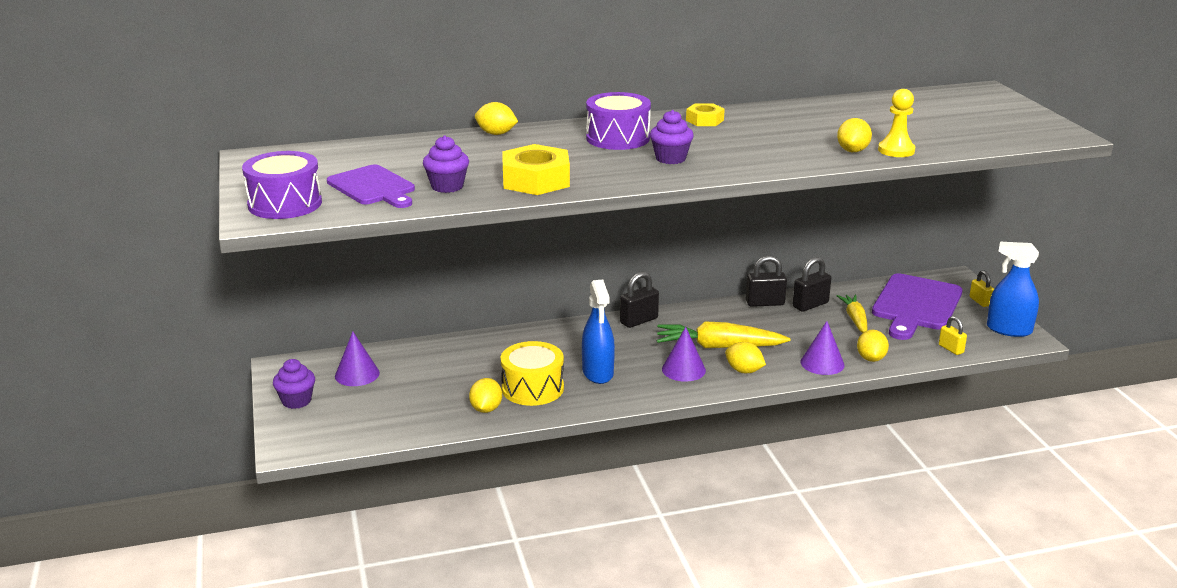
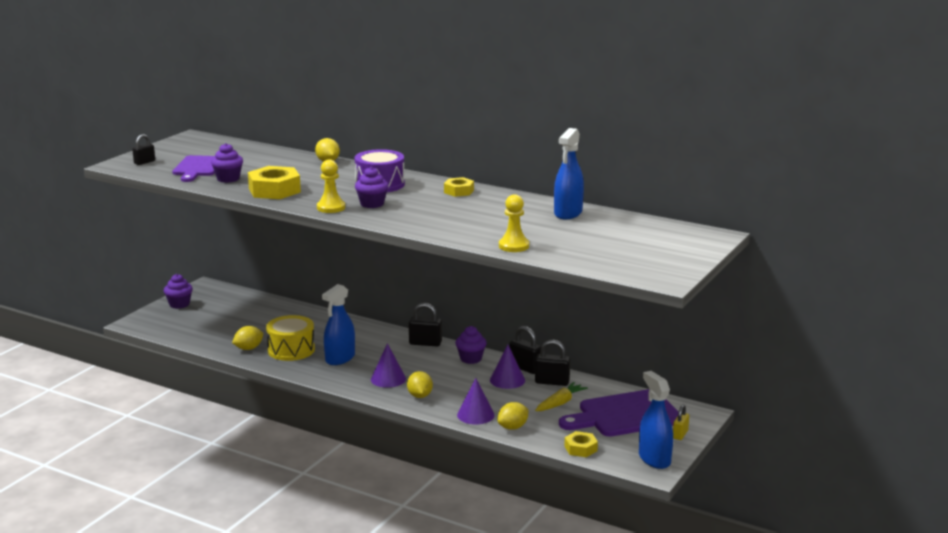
camera: 45 degrees right, 5 degrees down
(285, 204) = (144, 162): purple drum -> black padlock
(357, 374) = (229, 304): purple cone -> purple cone (507, 380)
(646, 176) = (331, 208): none -> yellow pawn
(707, 316) = (471, 359): none -> purple cupcake
(719, 347) = (437, 377): yellow carrot -> none
(844, 108) = (568, 213): none -> blue spray bottle
(852, 151) = (486, 237): yellow lemon -> none
(951, 349) = (580, 448): yellow padlock -> yellow nut

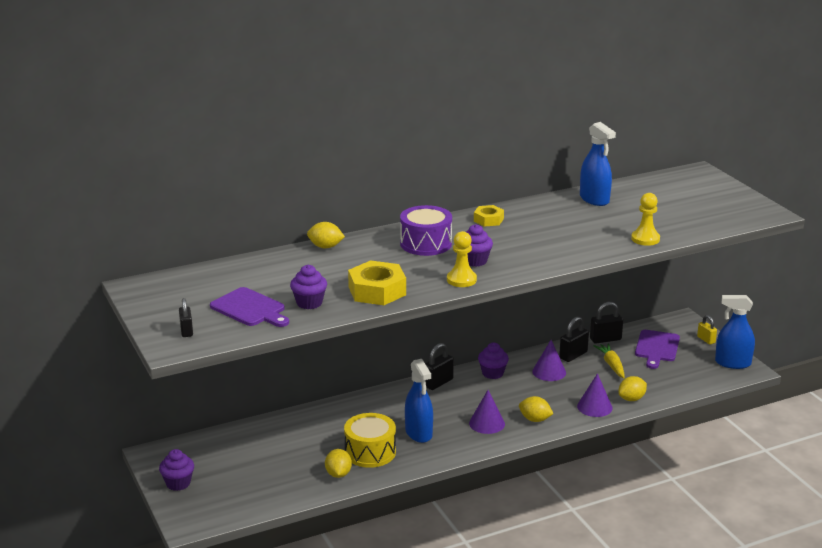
camera: 55 degrees left, 5 degrees up
(512, 427) = (631, 399): yellow lemon -> yellow lemon turned 60 degrees clockwise
(525, 368) = (536, 357): black padlock -> black padlock (605, 339)
(580, 448) = (691, 384): yellow nut -> none
(625, 415) = (657, 348): purple cutting board -> purple cutting board, size x0.66

